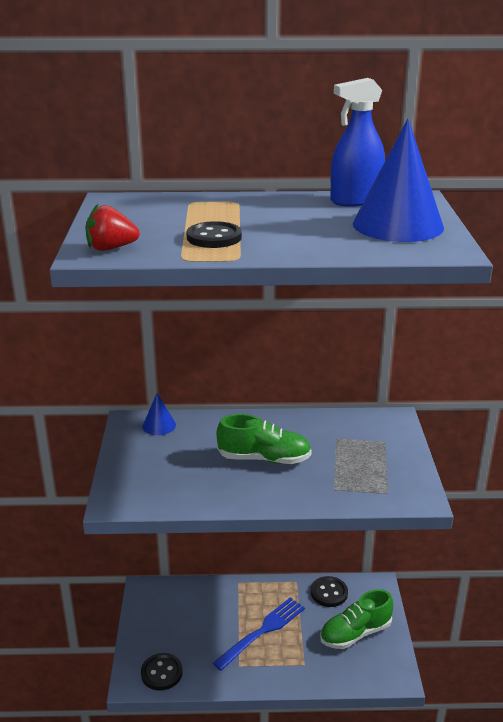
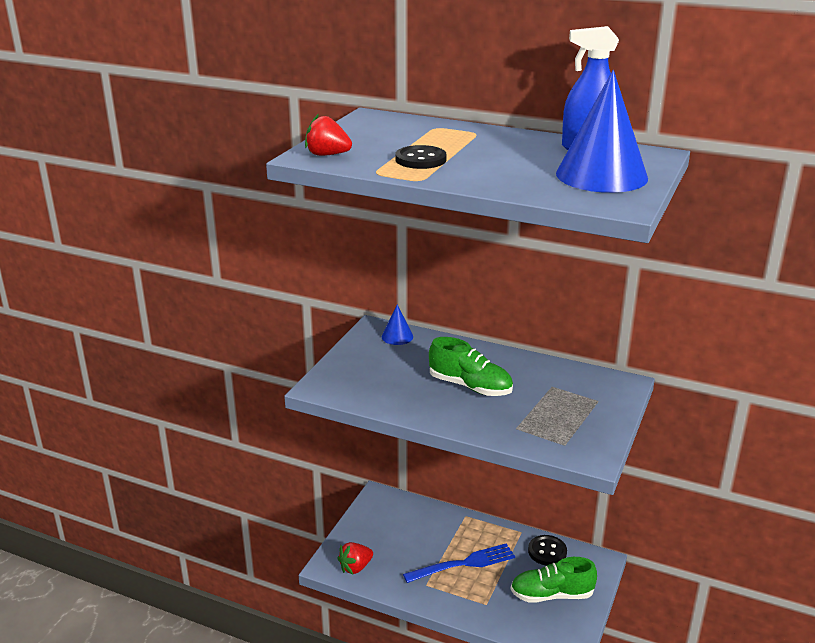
camera: 25 degrees right, 0 degrees up
(161, 673) = (355, 567): black button -> red strawberry

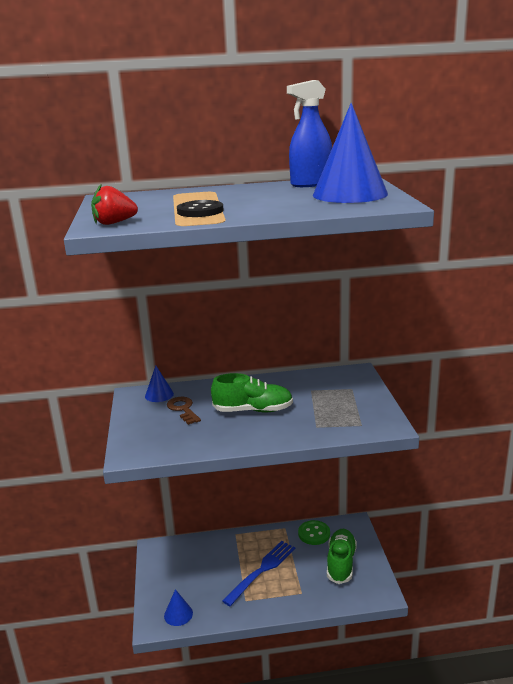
camera: 30 degrees left, 5 degrees down
(355, 567) = (178, 614): red strawberry -> blue cone
(405, 360) = (183, 409): none -> brown key
(547, 551) = (314, 534): black button -> green button
(551, 595) = (341, 563): green shoe -> green shoe turned 135 degrees clockwise

